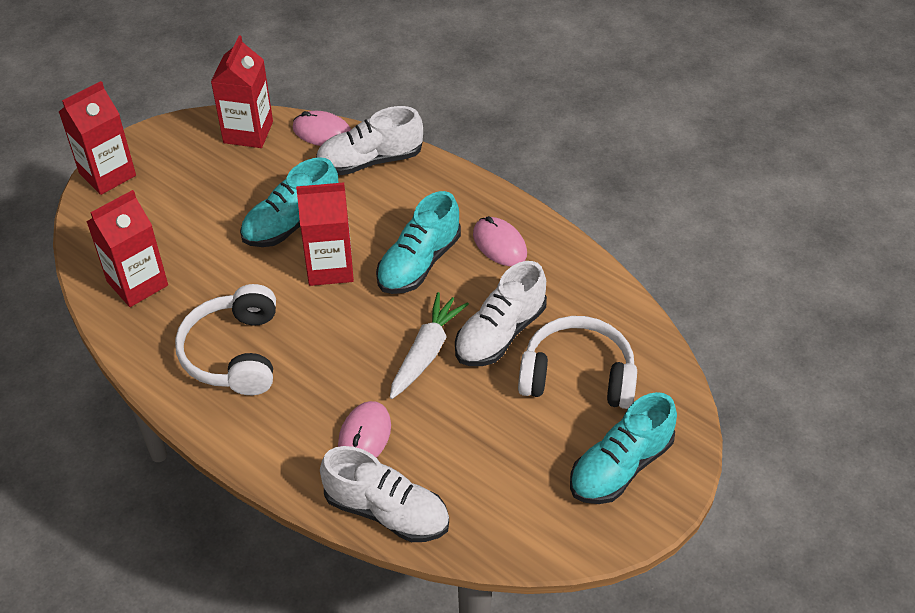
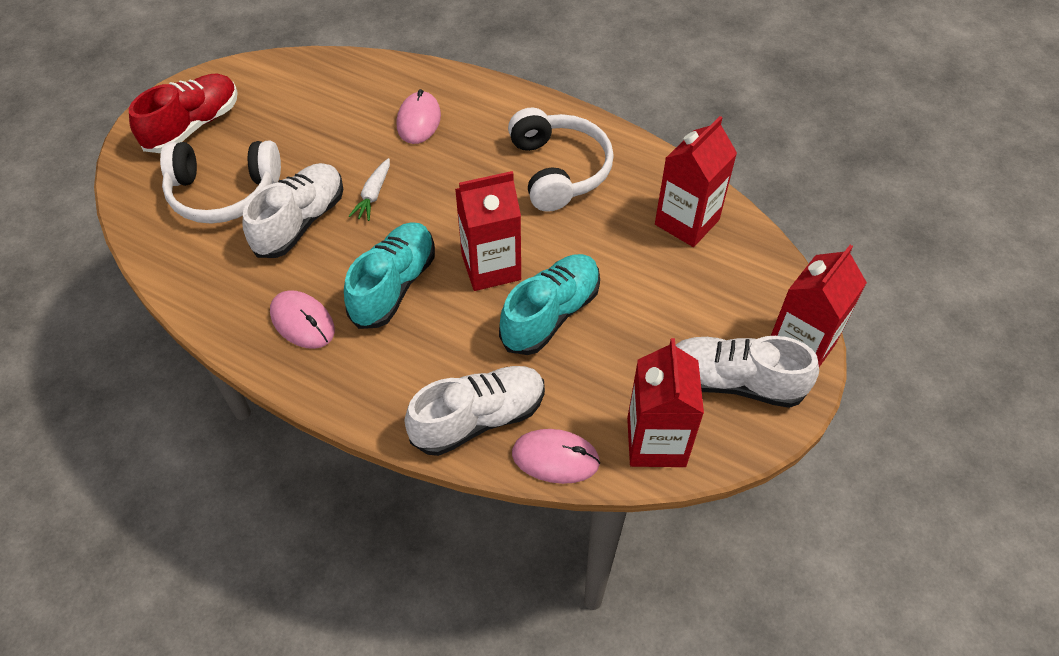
camera: 170 degrees right, 5 degrees up
(387, 511) = (390, 73): white shoe -> white shoe (733, 382)
(426, 352) = (373, 195): white carrot -> white carrot, size x0.61
(620, 466) = (193, 126): turquoise shoe -> red shoe

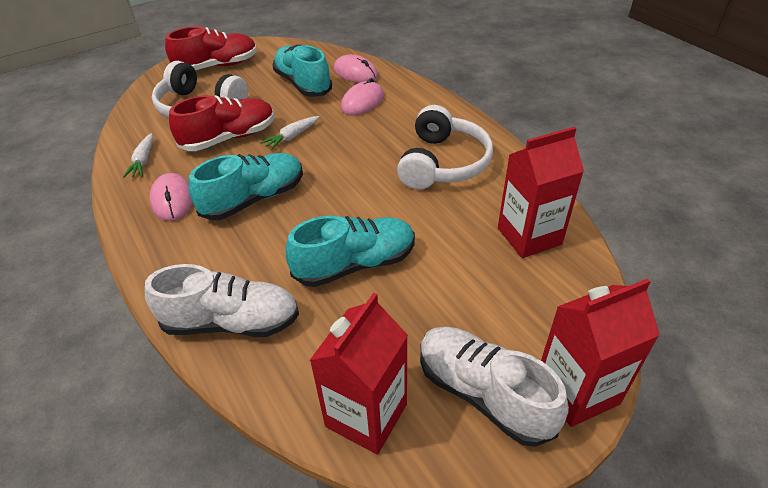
camera: 30 degrees right, 10 degrees down
(221, 289) = (143, 161): none -> white carrot
(300, 222) = (229, 138): white shoe -> red shoe
(328, 118) = (303, 84): none -> turquoise shoe
(491, 267) = (336, 212): red carton -> none
(555, 458) = (265, 385): pink mouse -> pink mouse (355, 73)

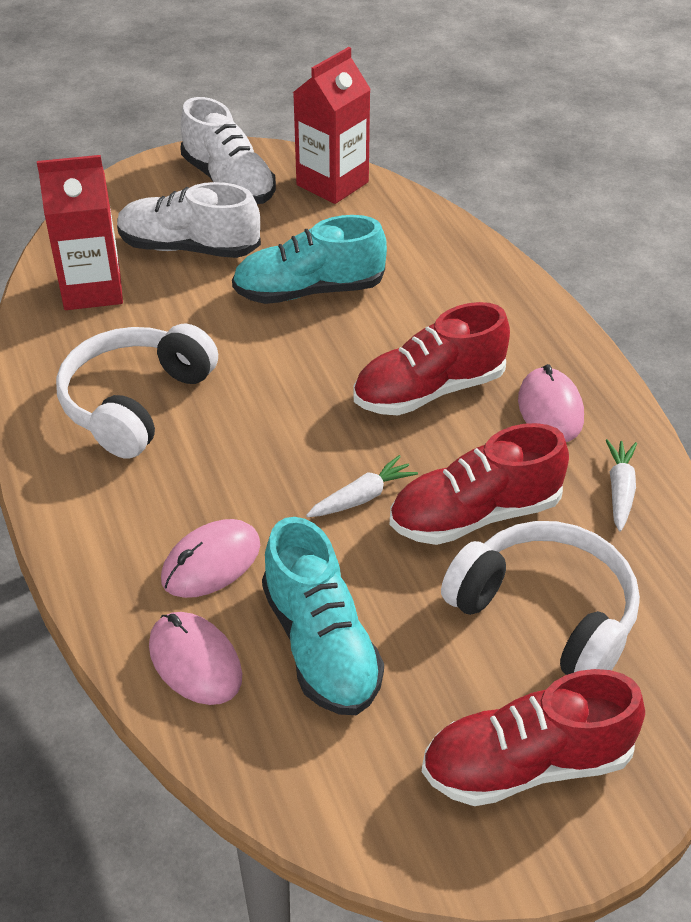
camera: 170 degrees left, 0 degrees up
(231, 322) = (451, 259): white shoe -> white shoe (189, 248)
(254, 199) = (429, 391): turquoise shoe -> red shoe
(577, 390) = (150, 174): red carton -> none

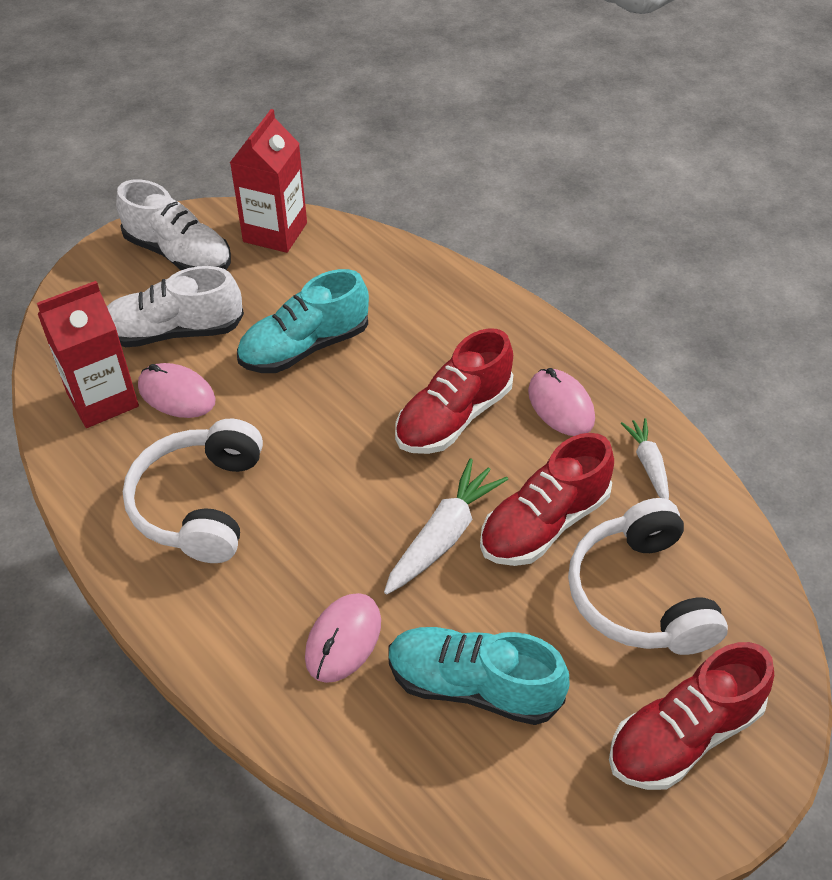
camera: 20 degrees left, 5 degrees up
(195, 661) = (374, 738): pink mouse -> pink mouse (176, 394)
(321, 645) = (473, 686): turquoise shoe -> turquoise shoe turned 150 degrees clockwise
(362, 497) = (443, 536): white carrot -> white carrot, size x1.63
(546, 613) = (640, 595): white headphones -> white headphones turned 120 degrees counterclockwise

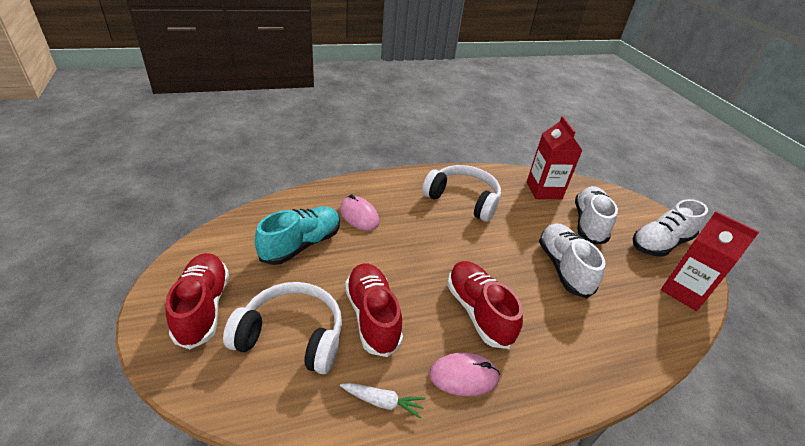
camera: 110 degrees right, 10 degrees down
(176, 394) = (539, 212): pink mouse -> none
(305, 347) = (563, 268): turquoise shoe -> white shoe
(443, 536) = (392, 270): white carrot -> none

